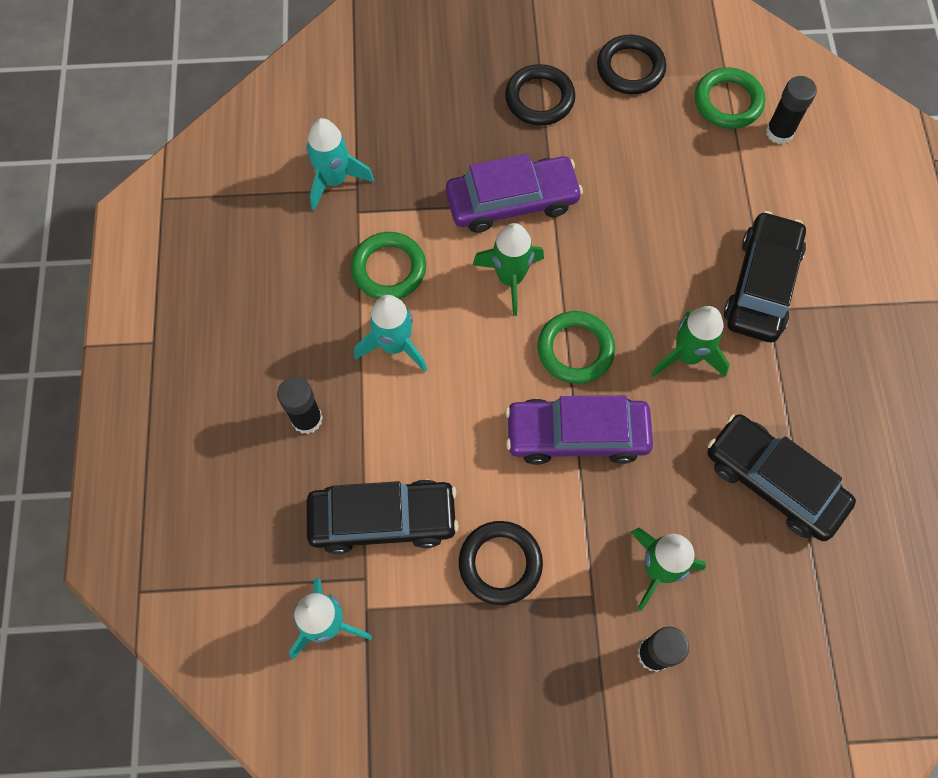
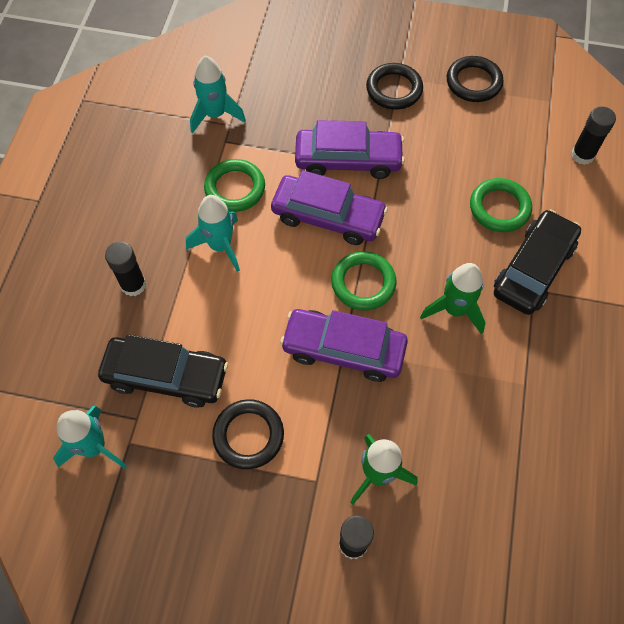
camera: 15 degrees right, 5 degrees down
(510, 278) = (328, 217): green rocket -> purple car
(728, 102) = (546, 123): green ring -> green ring (499, 208)
(773, 482) = (498, 428): black car -> none

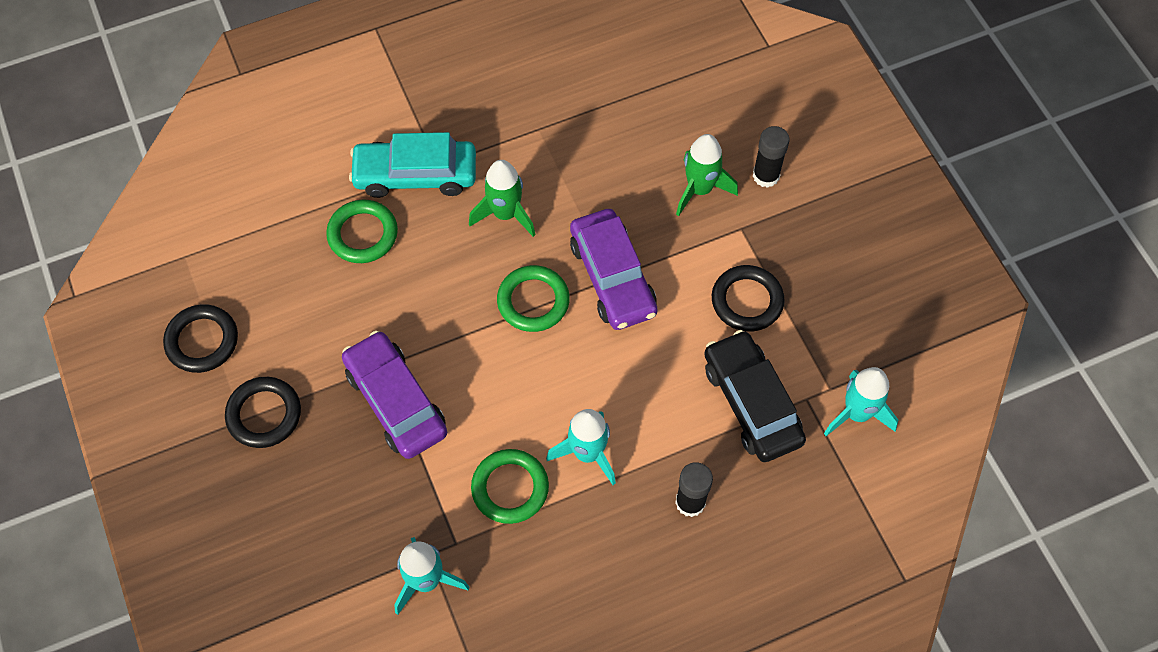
camera: 125 degrees left, 0 degrees up
(328, 217) = (481, 376): purple car -> none
(533, 269) = (415, 175): black car -> turquoise car
(582, 155) = (245, 195): black glue stick -> none

